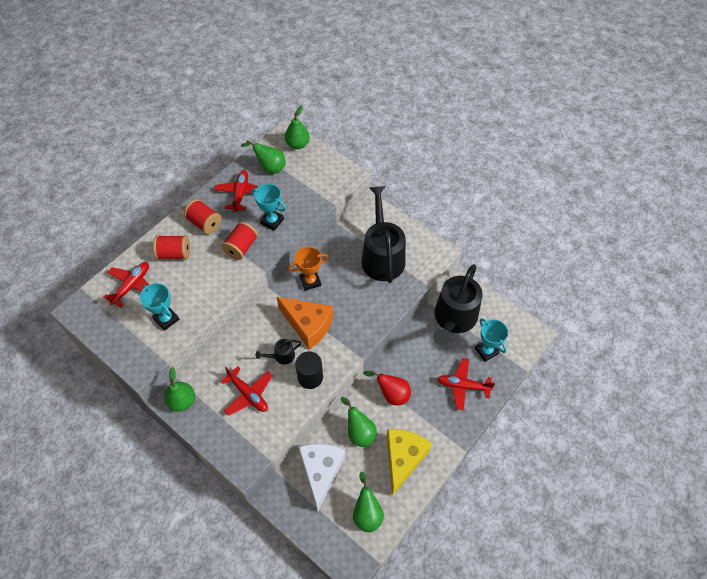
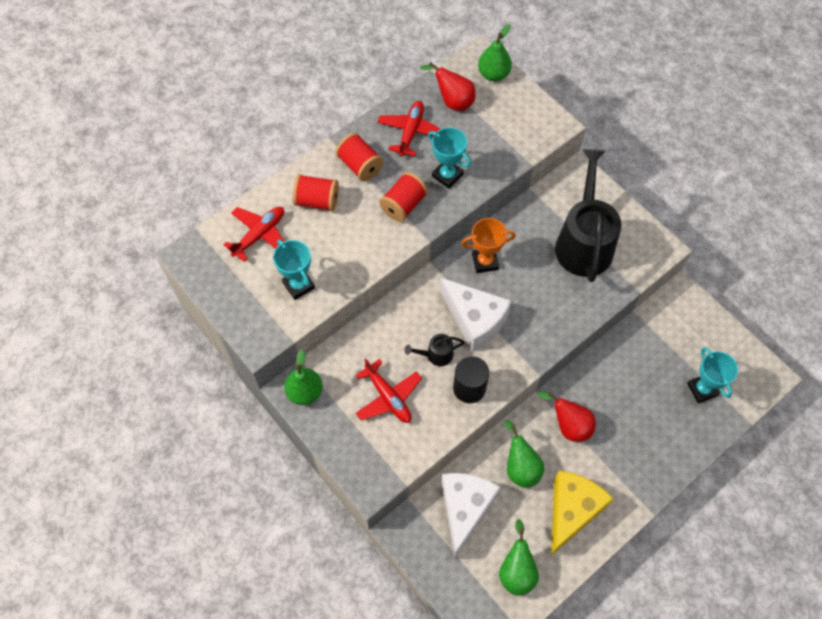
camera: 10 degrees right, 5 degrees up
(270, 167) = (452, 101): green pear -> red pear
(308, 325) = (475, 320): orange cheese -> white cheese
(453, 319) = (665, 339): black watering can -> none
(463, 386) = (664, 430): red plane -> none

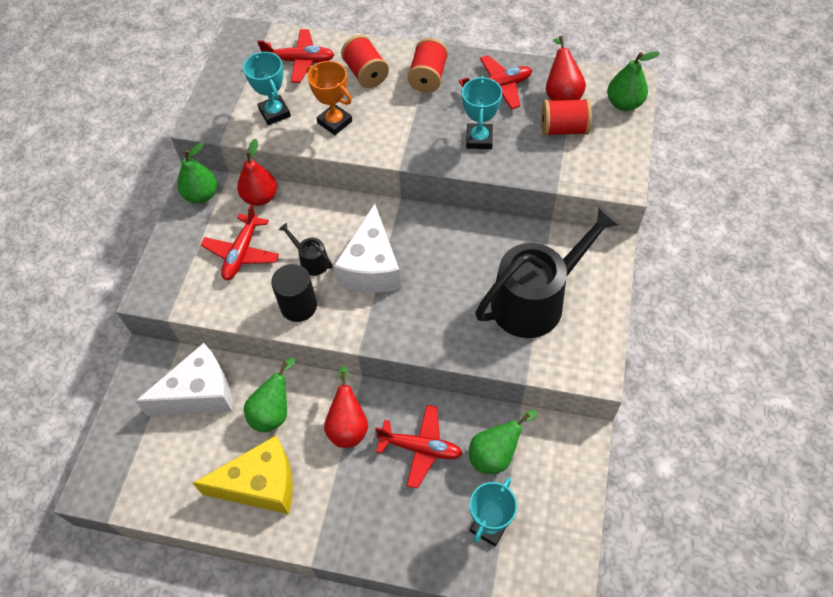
camera: 55 degrees right, 5 degrees down
(298, 285) = (274, 113): turquoise trophy -> turquoise trophy turned 45 degrees counterclockwise
(345, 352) = (260, 197): none -> red pear
(403, 205) = (418, 129): red spool -> red spool (563, 129)
(485, 261) = (438, 237): orange trophy -> orange trophy (335, 122)
(516, 570) = (168, 474): green pear -> green pear (495, 454)
(619, 392) = (420, 448): none -> red plane

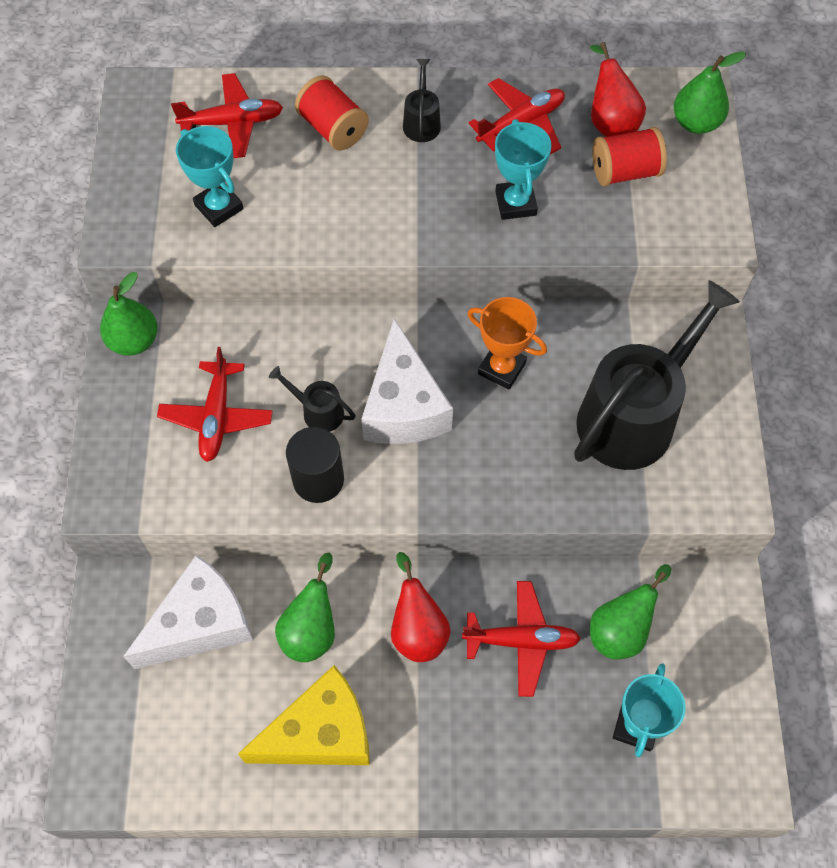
camera: 15 degrees left, 5 degrees up
(260, 197) = (220, 330): red pear -> none
(335, 122) = (309, 208): orange trophy -> orange trophy (502, 368)
(428, 78) = (421, 122): red spool -> black watering can

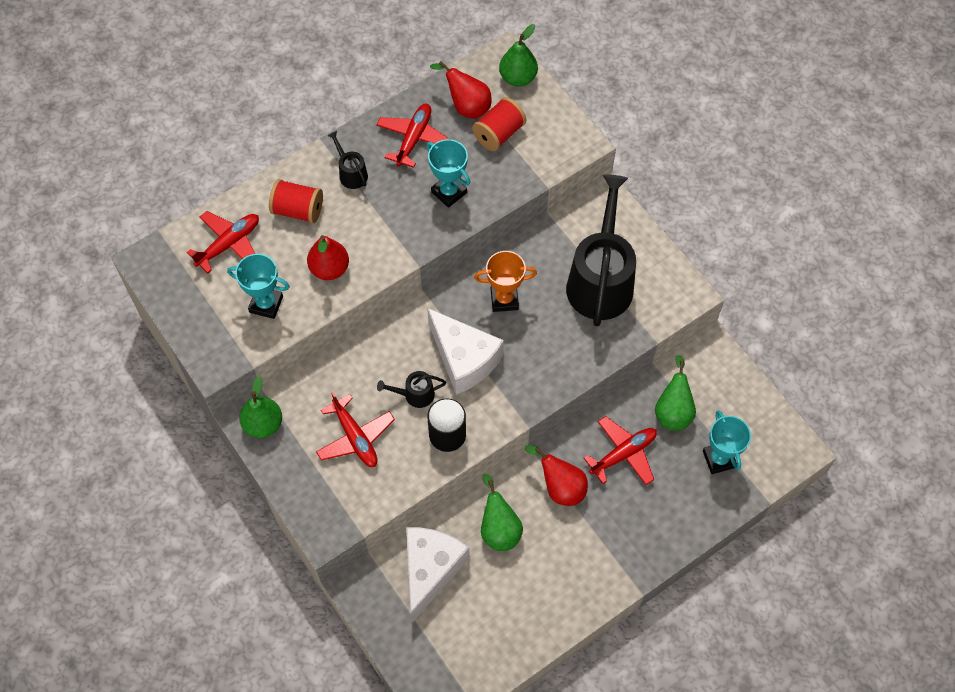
camera: 35 degrees left, 0 degrees up
(316, 209) = (329, 269): none -> red pear
(321, 733) = (550, 582): yellow cheese -> none

